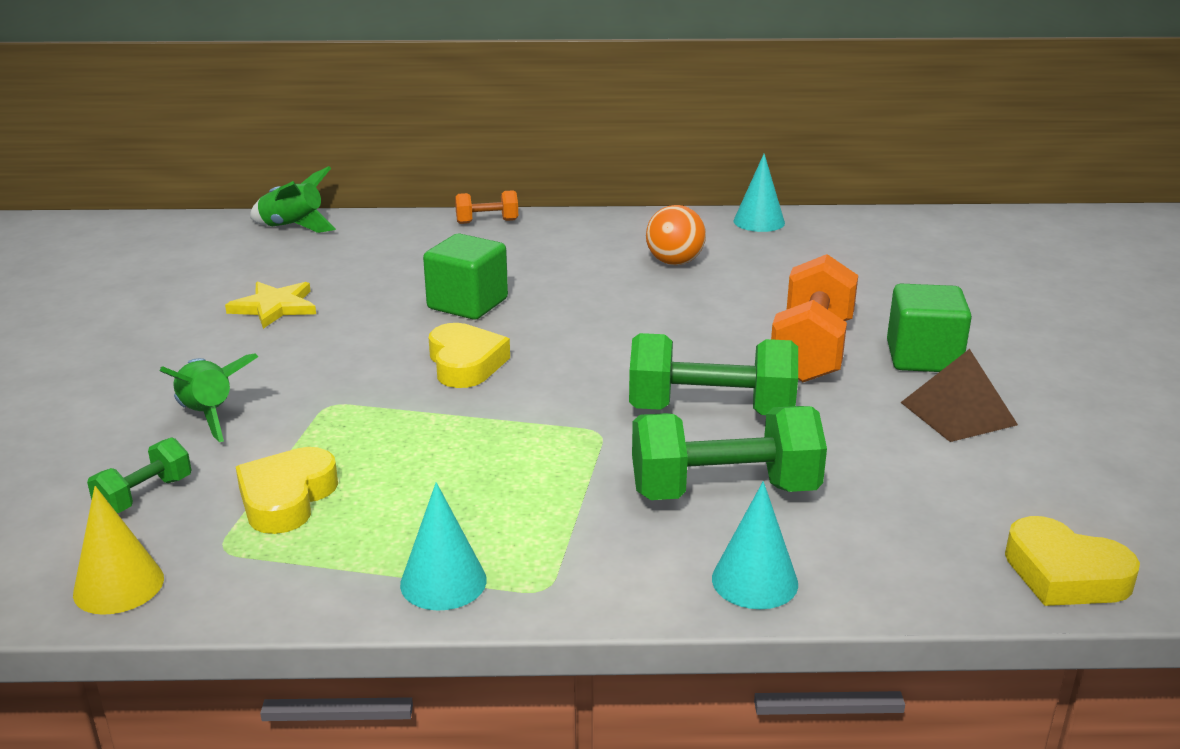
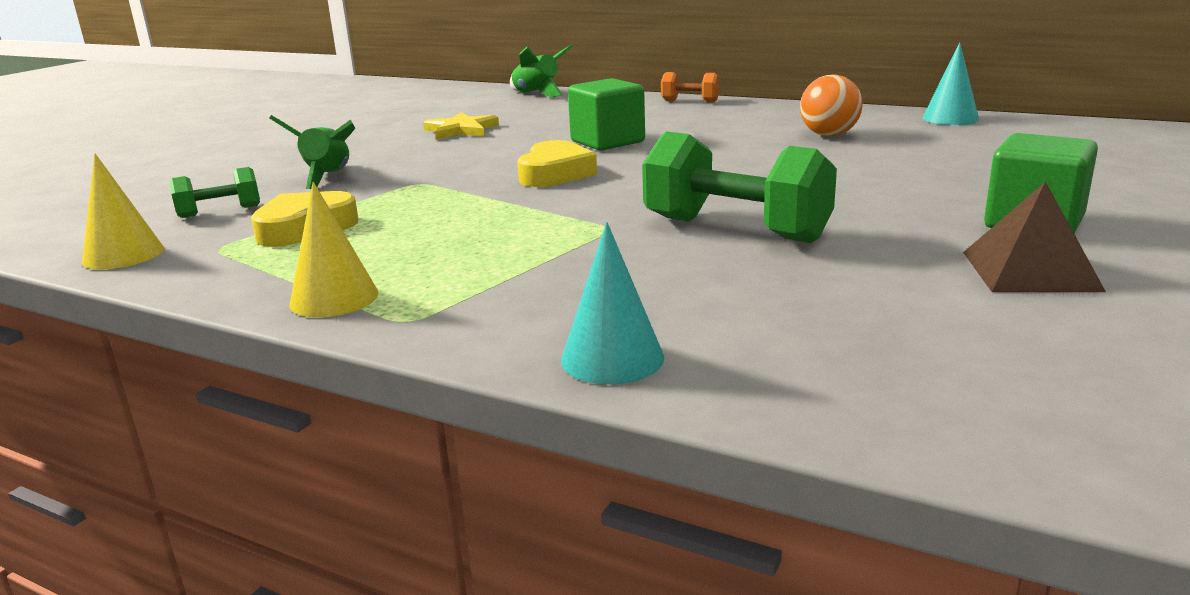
camera: 30 degrees right, 5 degrees down
(443, 582) = (334, 298): turquoise cone -> yellow cone
(724, 491) = (673, 286): green dumbbell -> none
(811, 350) = (901, 203): orange dumbbell -> none
(1064, 574) = (1026, 440): yellow heart -> none

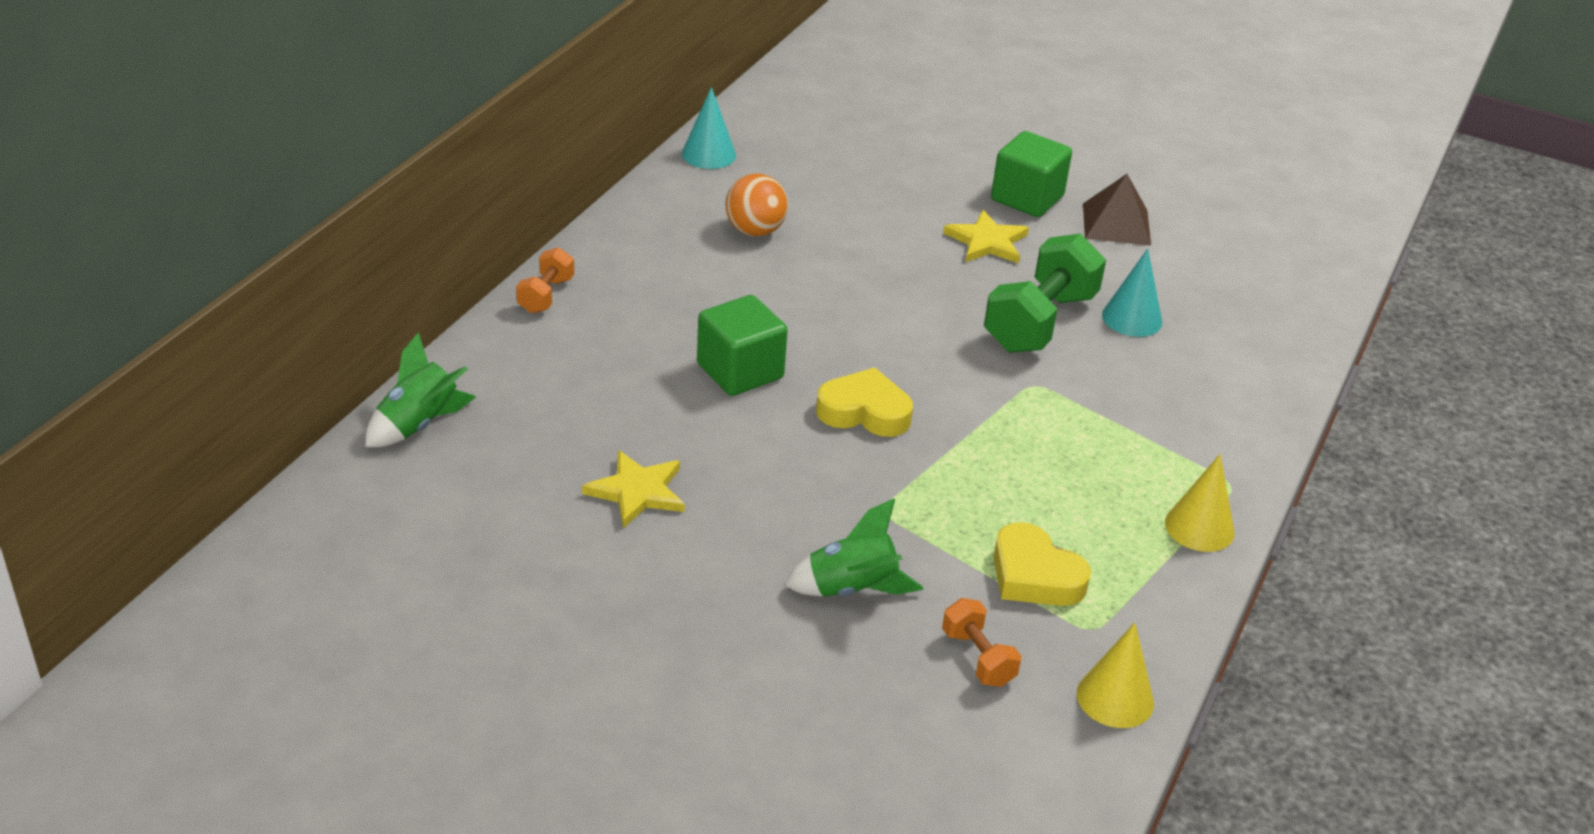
camera: 95 degrees left, 15 degrees up
(220, 211) = (978, 658): green dumbbell -> orange dumbbell
(612, 358) = (1268, 394): turquoise cone -> turquoise cone (1132, 318)
(897, 206) = (987, 242): none -> yellow star

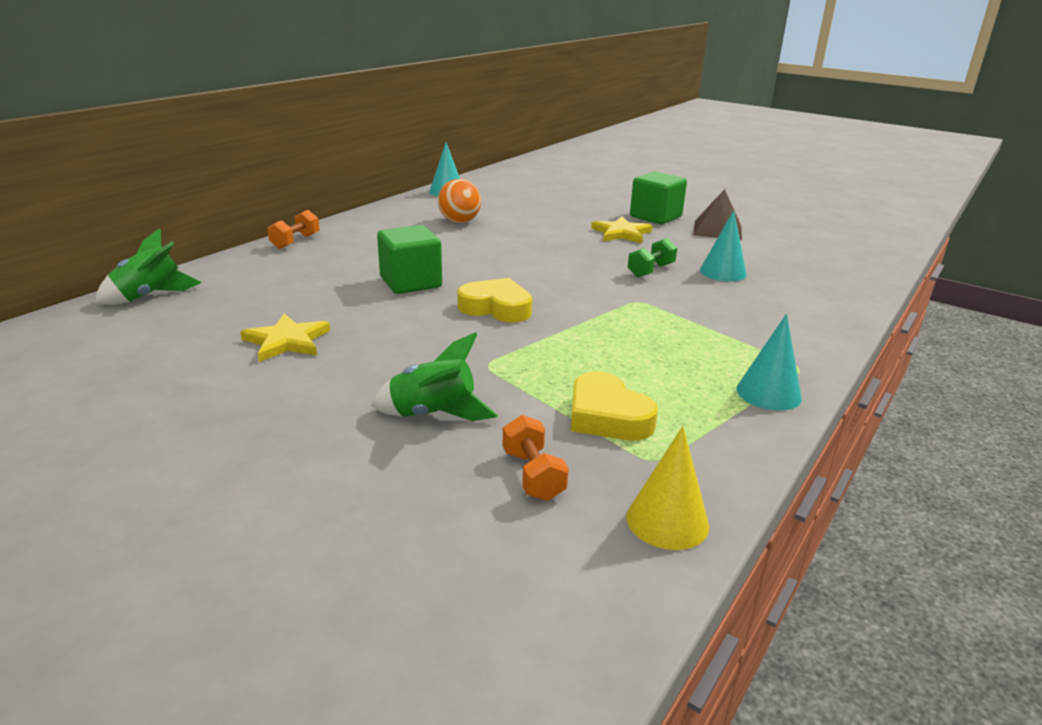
camera: 10 degrees right, 10 degrees down
(1040, 322) = (651, 270): green dumbbell -> green dumbbell, size x0.51
(1199, 527) = (768, 393): yellow cone -> turquoise cone

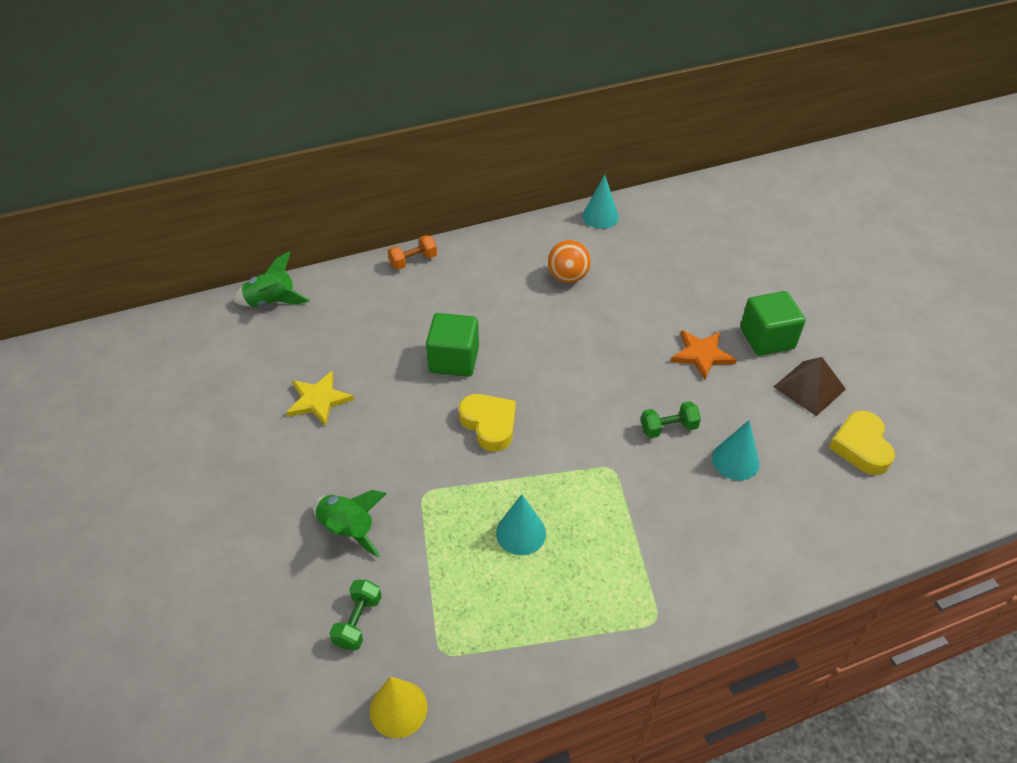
camera: 35 degrees right, 20 degrees up
(533, 475) = (358, 622): orange dumbbell -> green dumbbell
(607, 416) = (453, 593): yellow heart -> yellow heart (861, 447)
(621, 233) = (702, 355): yellow star -> orange star
(768, 393) = (595, 635): turquoise cone -> turquoise cone (521, 533)

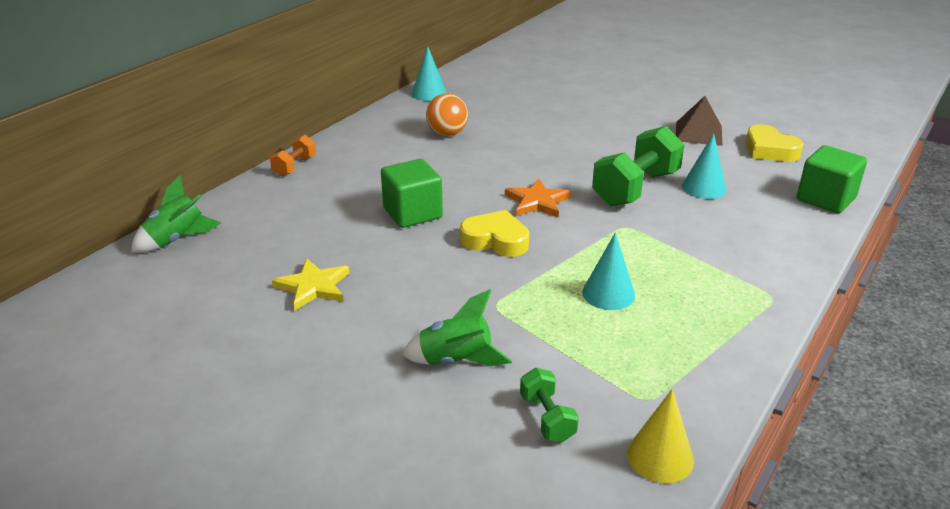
camera: 35 degrees left, 15 degrees down
(668, 428) = (636, 188): green dumbbell -> green dumbbell, size x1.96
(702, 355) = (605, 142): orange star -> orange star (537, 201)
(767, 338) = (637, 118): green cube -> green cube (825, 199)

